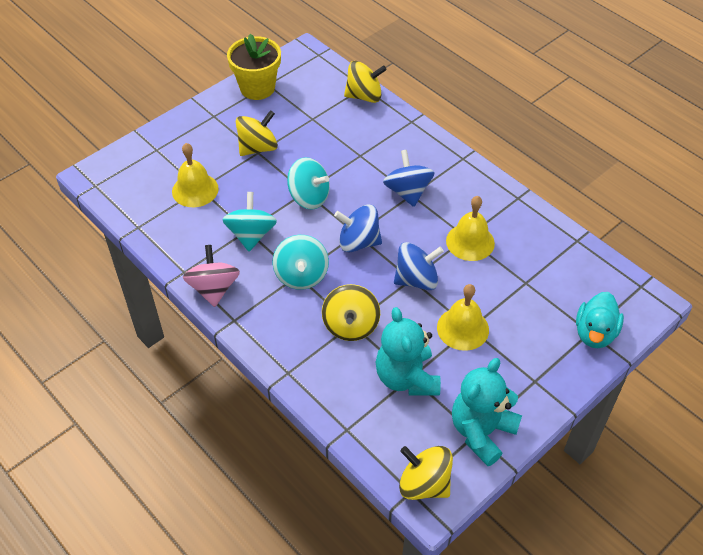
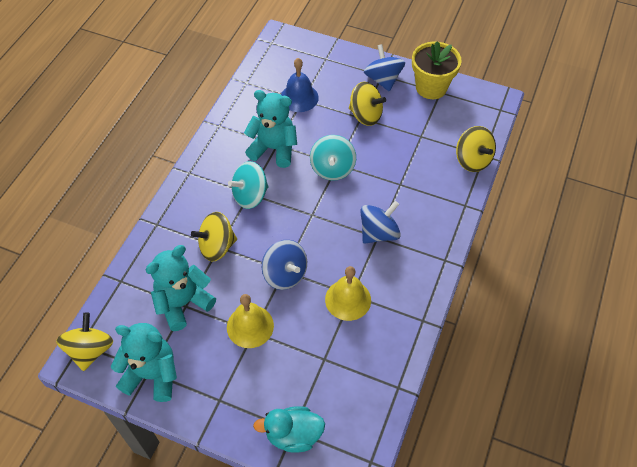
camera: 65 degrees right, 5 degrees up
(195, 190) = (299, 97): yellow bell -> blue bell
(214, 288) = (211, 149): pink spinning top -> none
(251, 235) = (274, 149): turquoise spinning top -> turquoise teddy bear
(358, 242) = (303, 219): blue spinning top -> blue spinning top (383, 79)

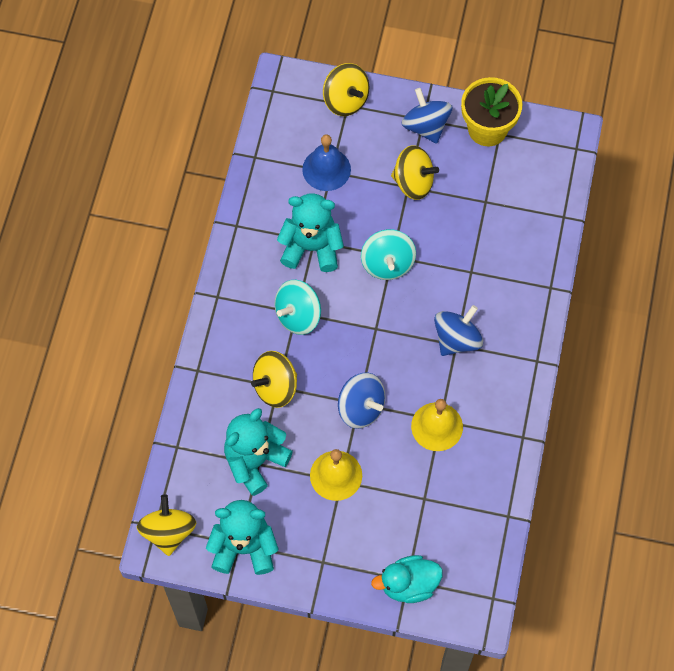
camera: 10 degrees left, 10 degrees up
(472, 160) = (551, 225): yellow spinning top -> yellow spinning top (345, 100)

